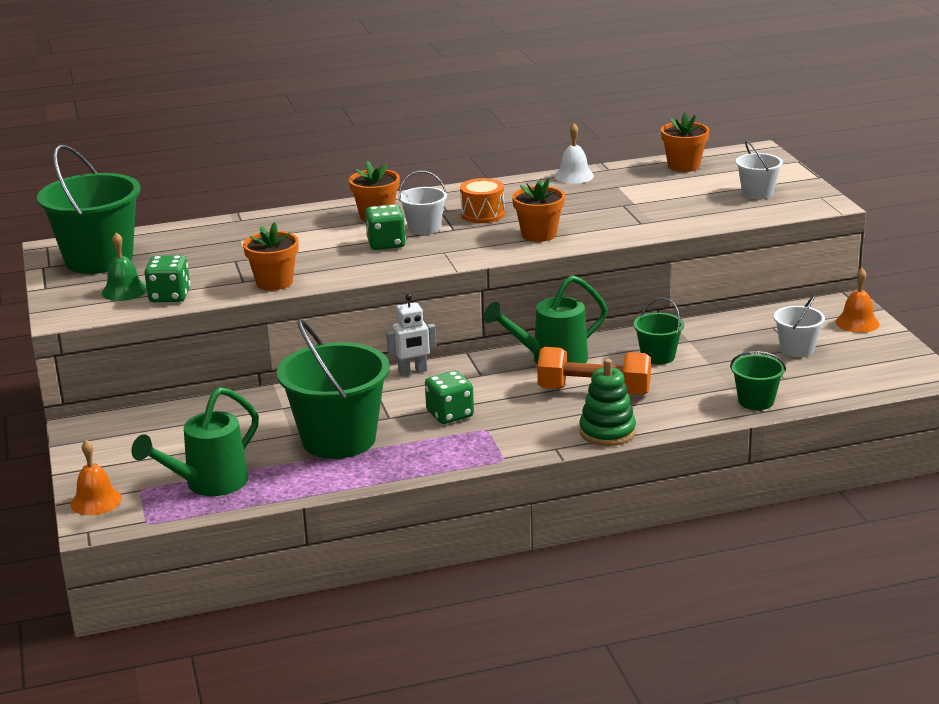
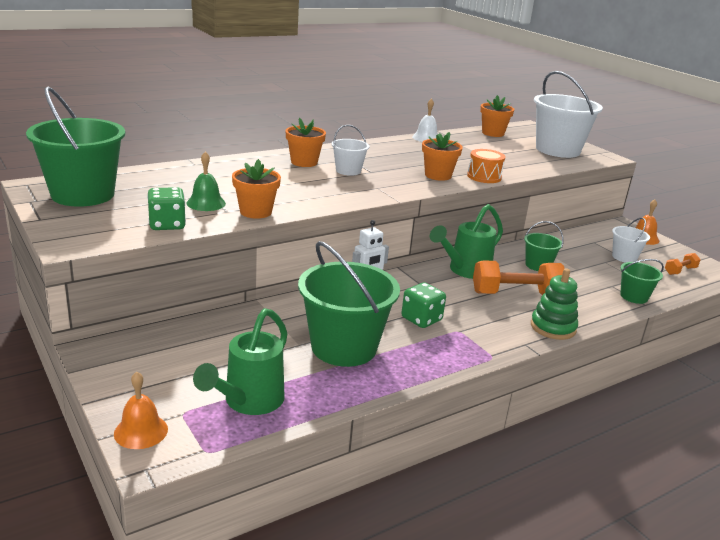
camera: 20 degrees left, 0 degrees up
(124, 291) = (121, 220): green bell -> green bell (206, 203)
(386, 244) = (327, 182): green dice -> none
(482, 214) = (384, 161): orange drum -> orange drum (484, 177)
(757, 193) = (557, 150): white bucket -> white bucket, size x2.04
(863, 370) = (680, 271): none -> orange dumbbell

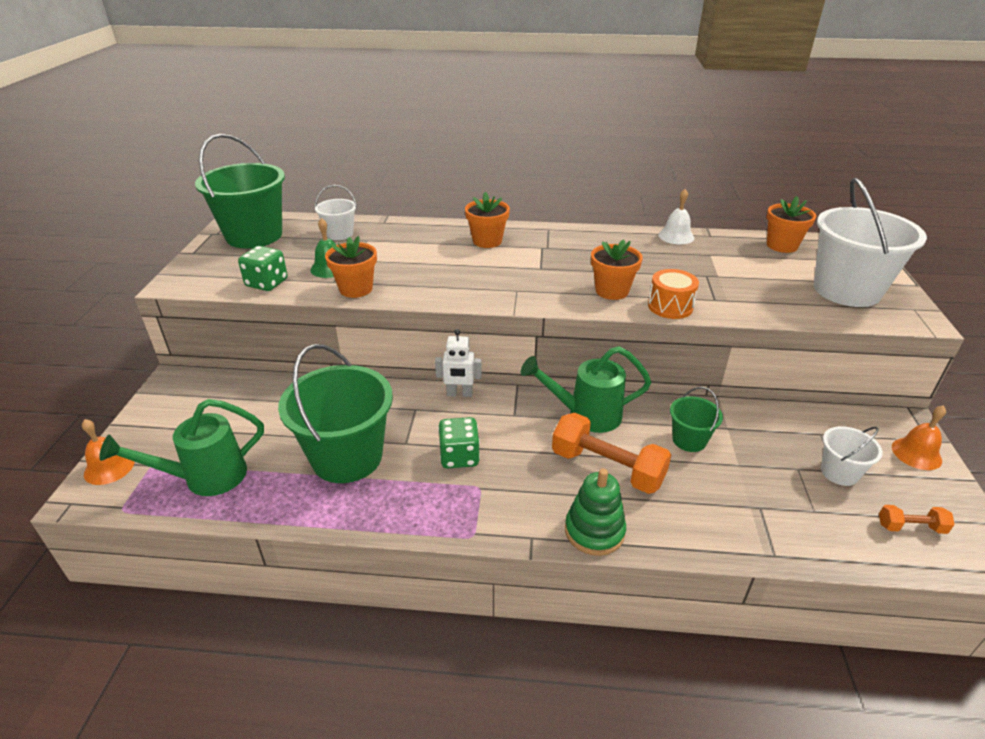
camera: 40 degrees right, 10 degrees up
(348, 171) = (517, 261): white bucket -> white bucket (339, 234)
(634, 296) = (772, 536): green bucket -> none

